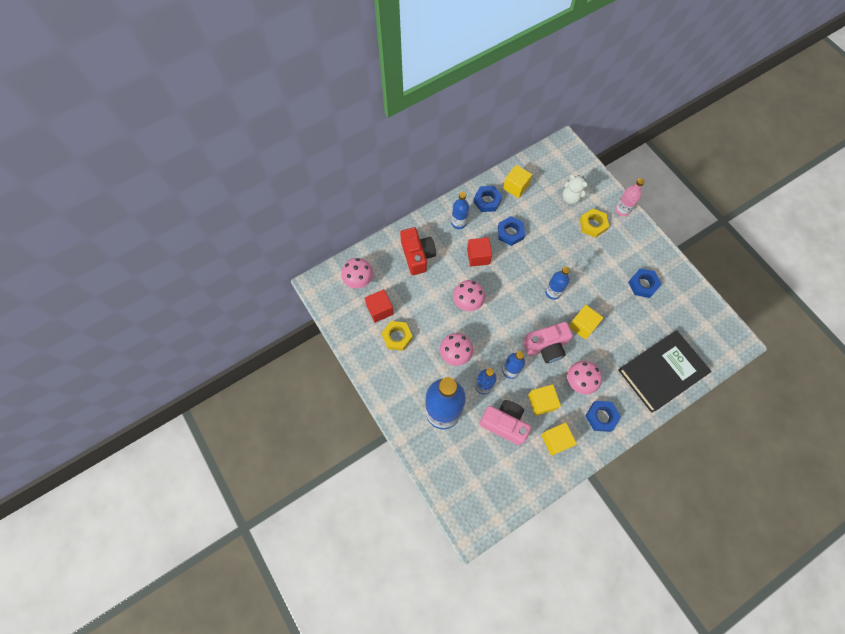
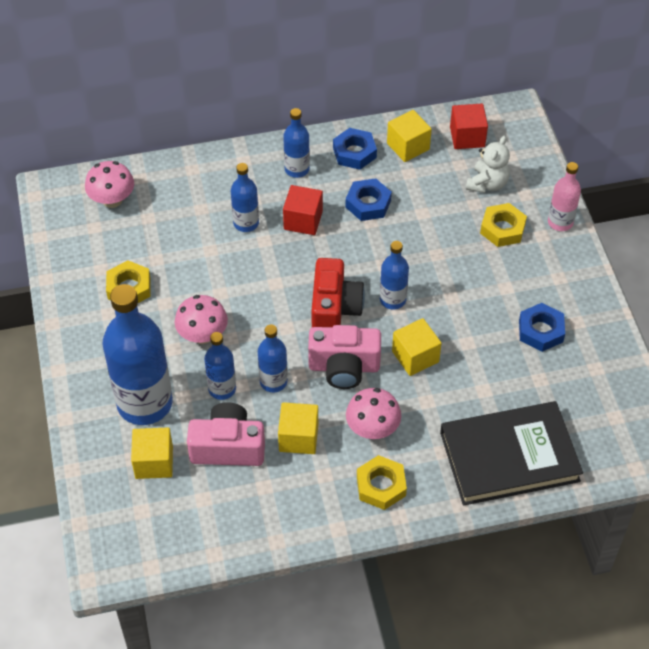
camera: 20 degrees right, 15 degrees down
(380, 309) = (122, 246): red cube -> red cube (467, 137)
(417, 255) = (213, 194): red camera -> red camera (334, 308)
(446, 269) = (246, 223): none -> blue bottle
(467, 301) = (256, 274): pink mushroom -> none
(504, 423) = (228, 447): pink camera -> pink camera turned 45 degrees counterclockwise
(555, 440) = (293, 494): yellow cube -> yellow cube (154, 462)
(571, 198) = (487, 184): white teddy bear -> white teddy bear turned 120 degrees counterclockwise
(601, 417) = (381, 486): blue nut -> yellow nut

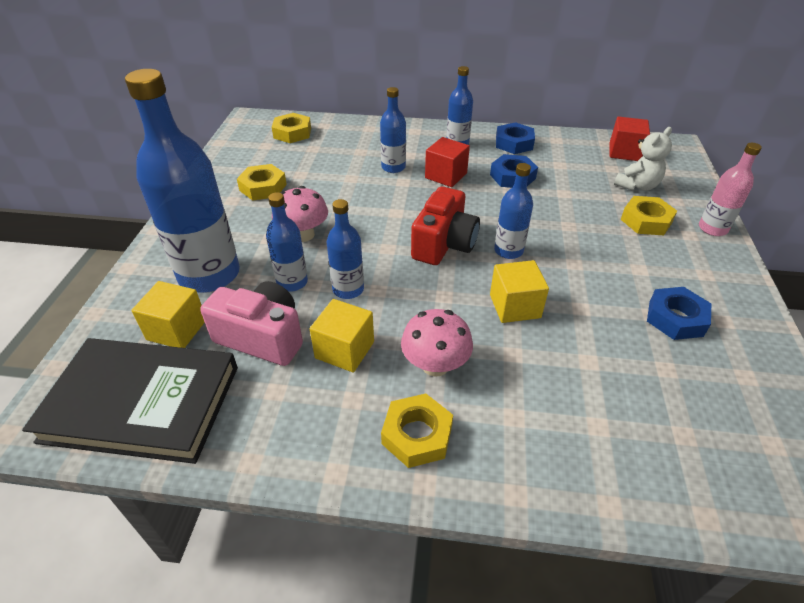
camera: 20 degrees right, 10 degrees down
(112, 200) = (292, 133): pink mushroom -> yellow nut
(344, 367) = (430, 295): pink camera -> none
(408, 146) = (565, 148): yellow cube -> none
(509, 457) = (605, 451): black book -> black book (142, 403)

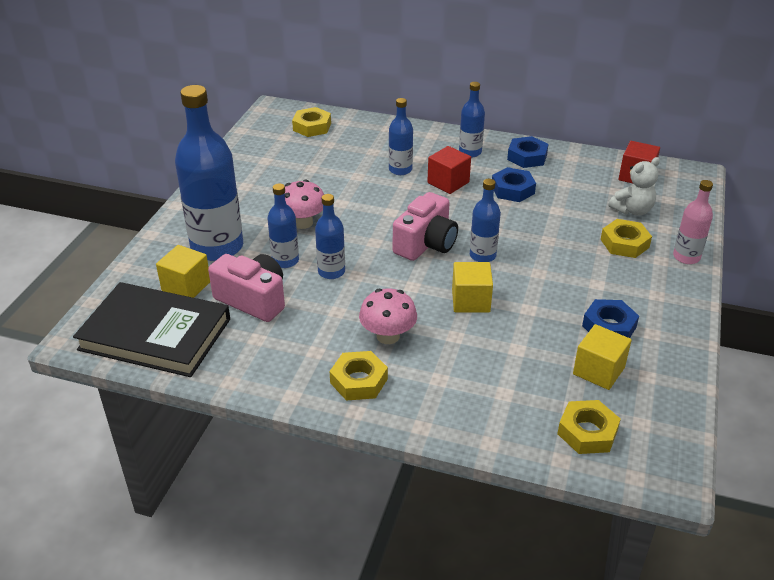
camera: 10 degrees right, 5 degrees down
(263, 187) = (275, 177): yellow nut -> yellow nut (587, 432)
(344, 350) = (317, 316): yellow cube -> yellow cube (598, 371)
(444, 244) = (426, 244): red camera -> pink camera

